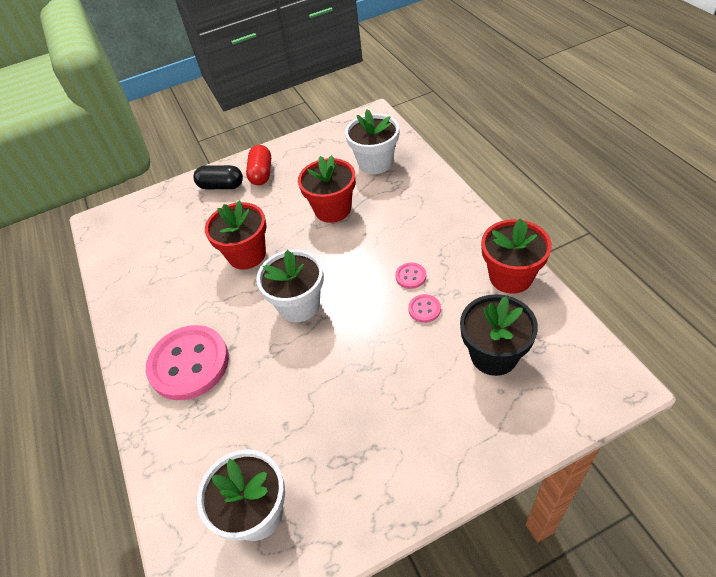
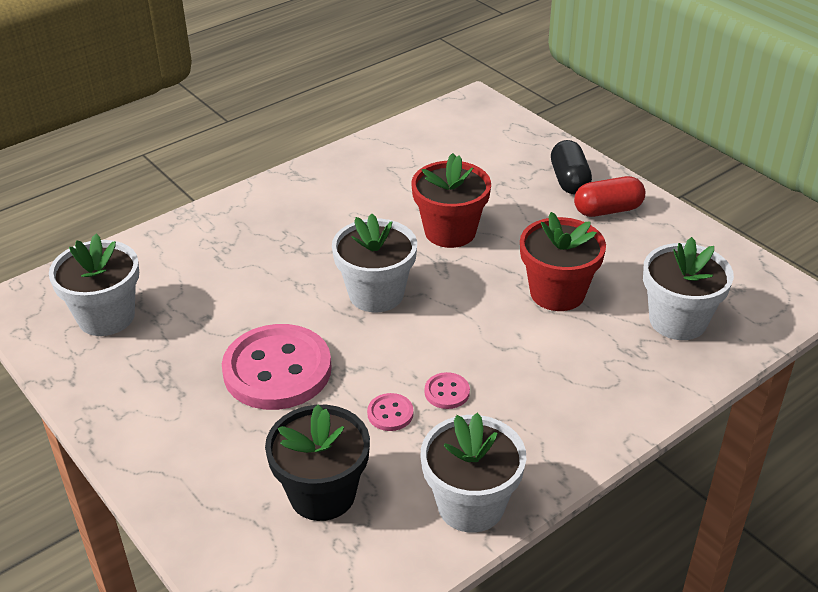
camera: 70 degrees right, 10 degrees down
(189, 364) = (278, 226): pink button -> pink button (277, 370)
(510, 277) = (471, 505): red flower pot -> white flower pot

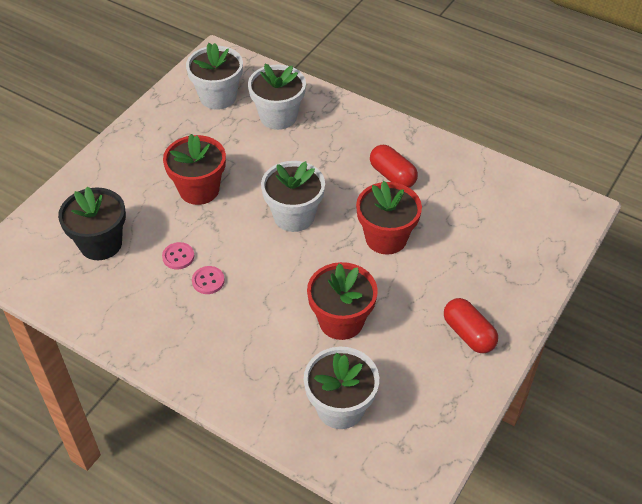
camera: 70 degrees right, 10 degrees up
(277, 370) = (199, 190): pink button -> red flower pot
(356, 204) = (392, 175): none -> red capsule
(471, 505) = (110, 319): white flower pot -> white flower pot (278, 116)
(569, 180) = (498, 298): black capsule -> none

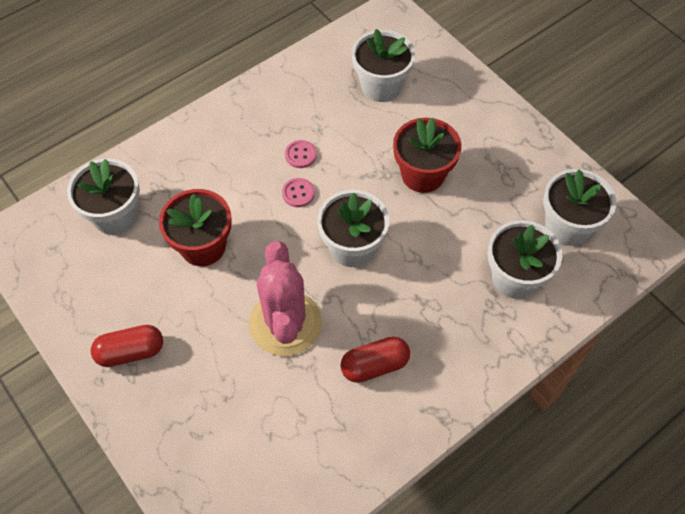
camera: 110 degrees right, 10 degrees up
(101, 244) = (381, 86): black flower pot -> white flower pot
(178, 257) = (340, 139): pink button -> pink button (298, 193)
(386, 238) = (285, 323): red flower pot -> pink cactus

